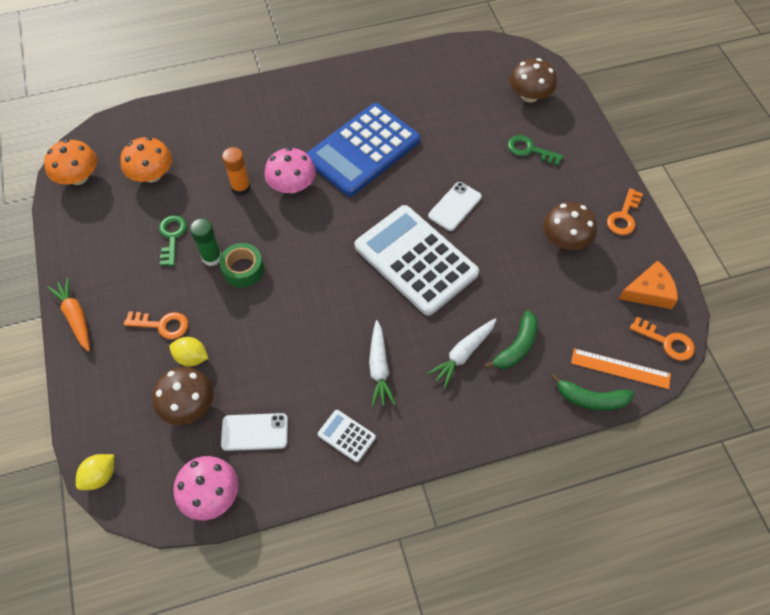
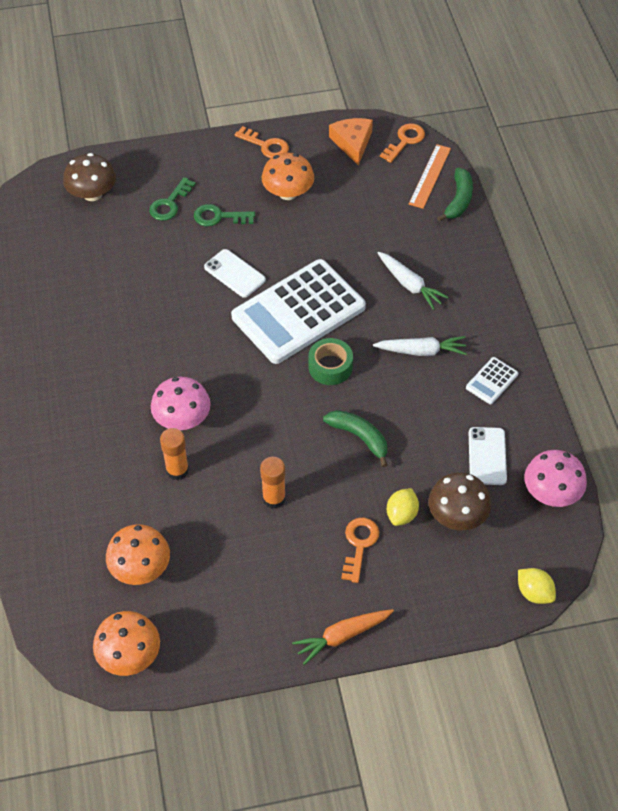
camera: 85 degrees left, 5 degrees down
(172, 237) = (240, 540): green key -> green key (219, 217)
(212, 257) = (274, 498): green glue stick -> orange glue stick
(243, 269) = (294, 467): green tape -> green tape (330, 367)
(363, 150) = (141, 348): blue calculator -> none
(516, 347) = (404, 244): green banana -> green banana (359, 437)
(565, 240) = (288, 192): brown mushroom -> orange mushroom

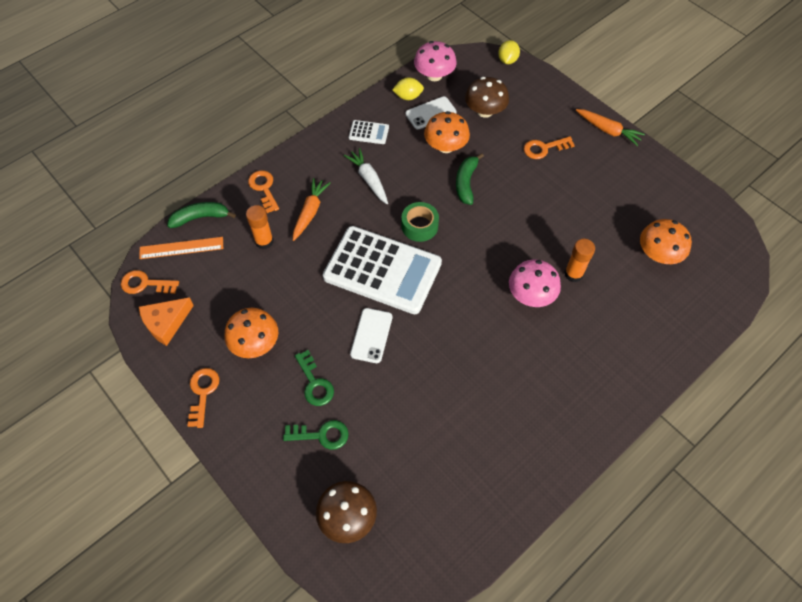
camera: 120 degrees left, 5 degrees up
(129, 655) = (715, 227): orange mushroom -> orange mushroom (445, 146)
(274, 498) = (548, 207): orange glue stick -> orange glue stick (264, 241)
(401, 514) = (506, 137): yellow lemon -> yellow lemon (408, 97)
(410, 285) = (310, 212): white carrot -> orange carrot
(465, 260) = (264, 188): none -> orange key

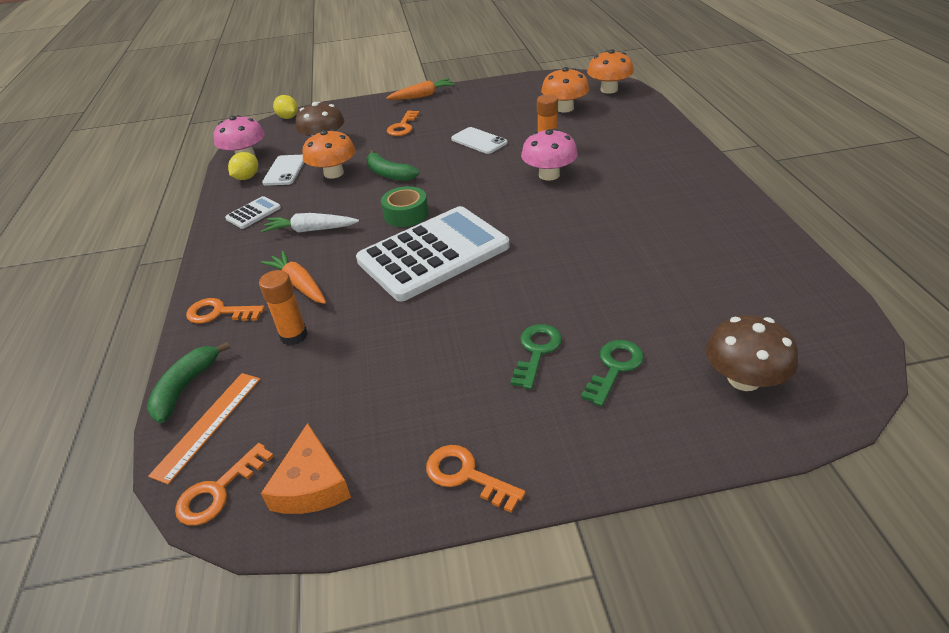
camera: 55 degrees left, 20 degrees down
(255, 343) = (434, 391): orange mushroom -> orange mushroom (609, 90)
(314, 383) = (536, 352): green key -> green key turned 75 degrees counterclockwise
(371, 335) = (508, 286): white phone -> white phone (479, 141)

